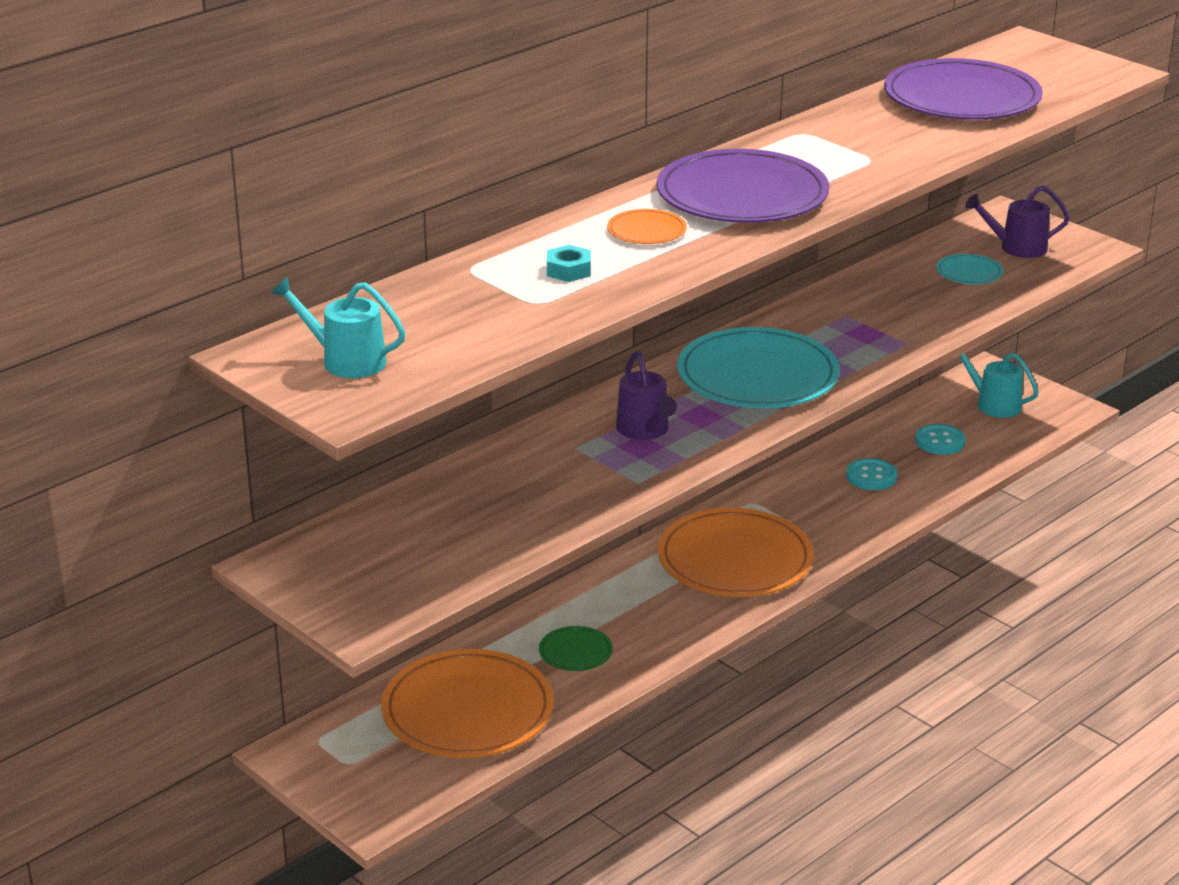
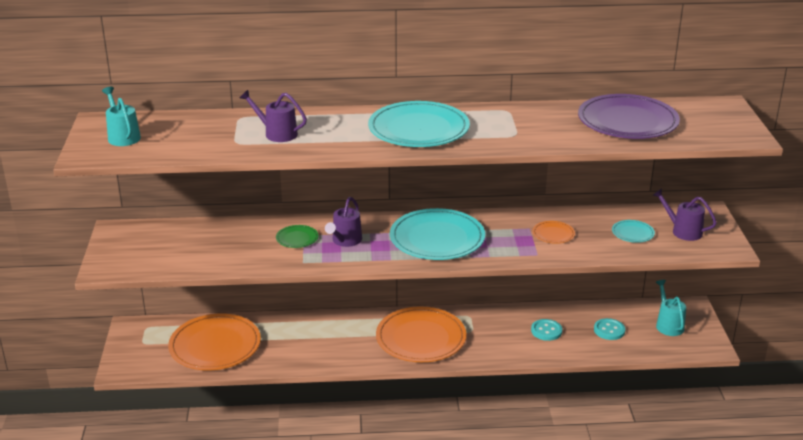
camera: 40 degrees right, 0 degrees up
(568, 270) = (277, 134): turquoise nut -> purple watering can
(575, 652) = (292, 344): green plate -> green plate (297, 238)
(646, 231) = (343, 129): orange plate -> orange plate (553, 234)
(742, 195) = (418, 129): purple plate -> turquoise plate

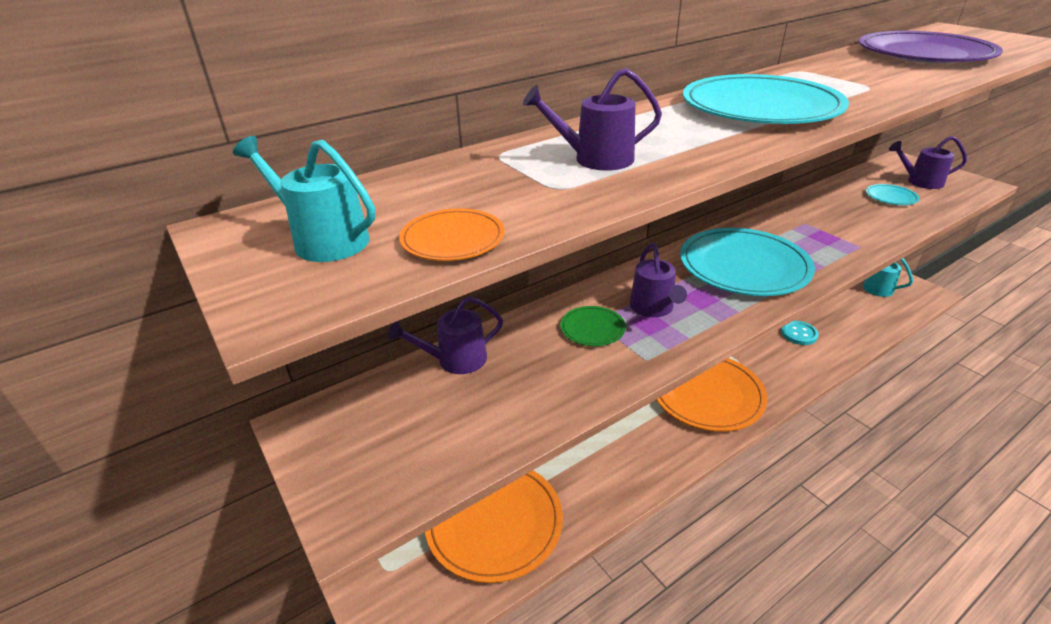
camera: 30 degrees left, 5 degrees up
(210, 228) = (455, 360): none -> purple watering can
(553, 234) = (835, 221): orange plate -> orange plate (452, 239)
(609, 330) = (842, 311): turquoise button -> none

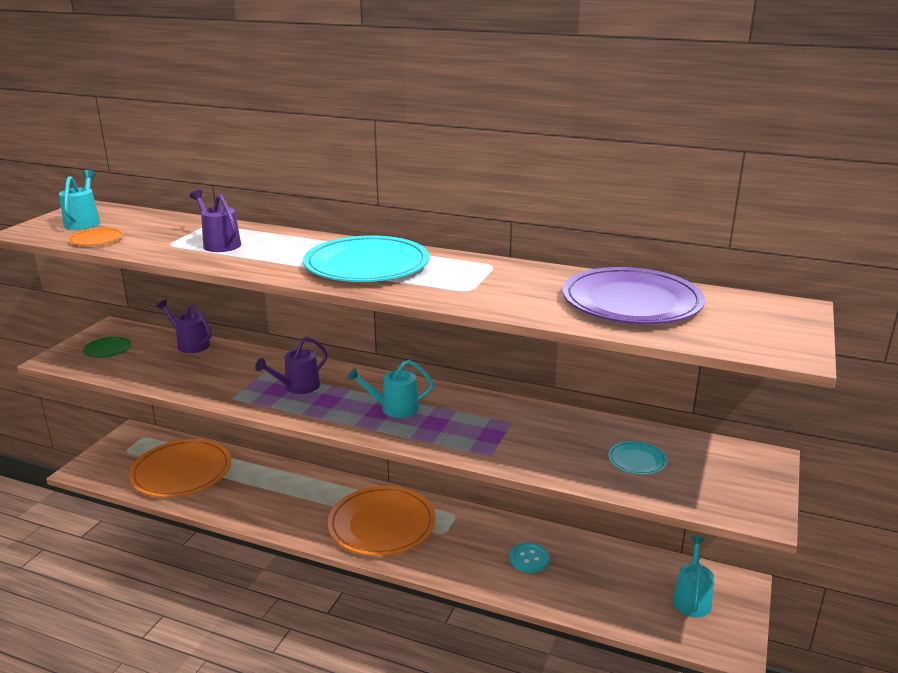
camera: 55 degrees right, 10 degrees down
(592, 328) = (255, 373): green plate -> green plate (108, 349)
(743, 266) = (394, 408): turquoise plate -> turquoise watering can
(920, 182) = (709, 475): purple watering can -> none

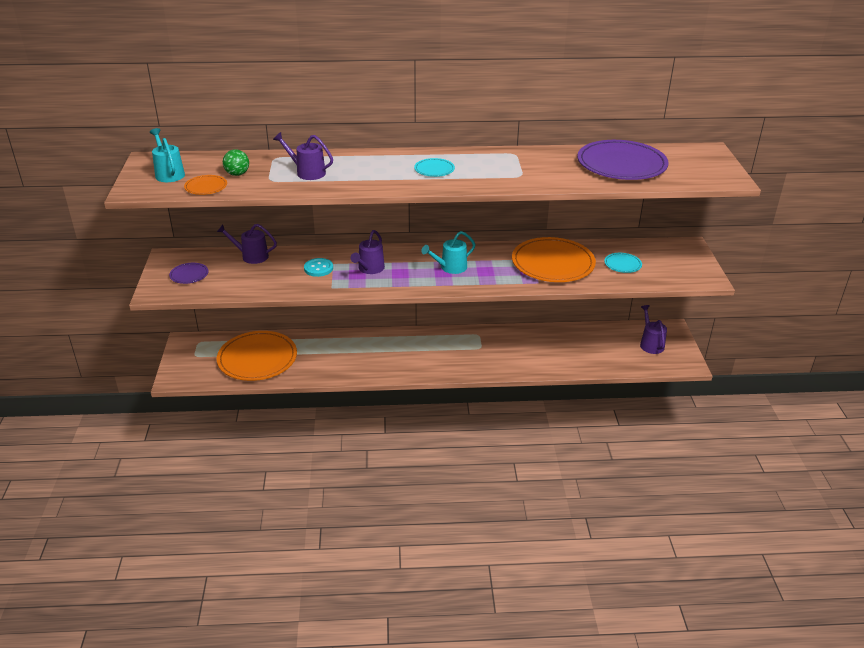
camera: 25 degrees left, 10 degrees up
(108, 349) = (189, 275): green plate -> purple plate
(146, 233) = (237, 174): none -> green ball
(367, 265) = (434, 169): turquoise plate -> turquoise plate, size x0.45
(382, 524) = (436, 354): orange plate -> orange plate (553, 263)
(529, 559) = (545, 348): turquoise button -> turquoise button (318, 268)
(692, 599) = (650, 344): turquoise watering can -> purple watering can

